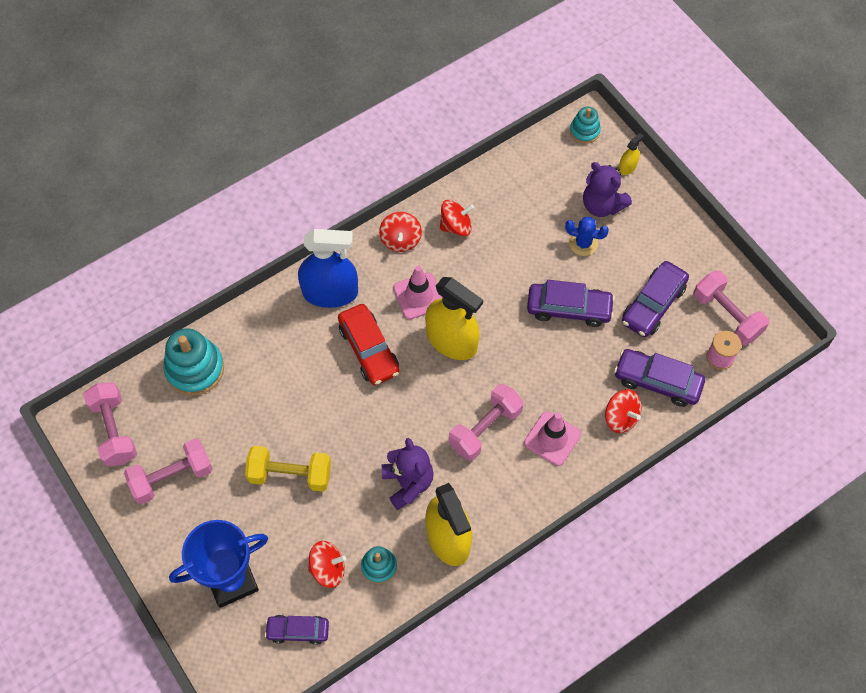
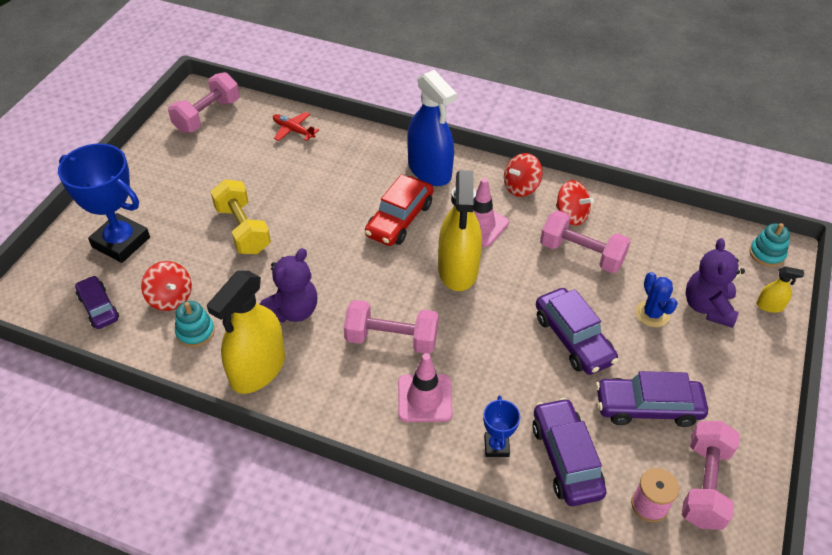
camera: 55 degrees right, 15 degrees down
(172, 477) = (190, 164): pink dumbbell -> pink dumbbell (581, 254)
(195, 369) = (293, 130): turquoise stacking toy -> red plane
(620, 417) = (496, 446): red spinning top -> blue trophy

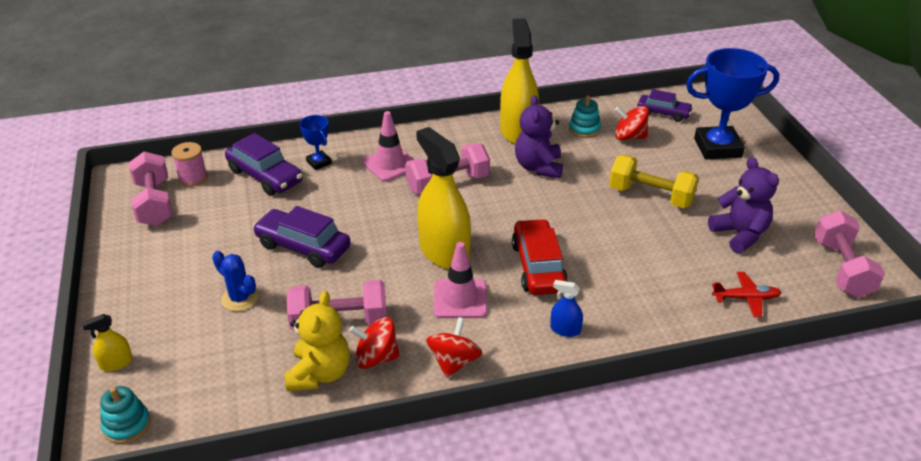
camera: 145 degrees right, 10 degrees down
(429, 170) = (565, 329): blue spray bottle -> blue spray bottle, size x0.43
(617, 223) = (319, 374): none -> yellow teddy bear
(647, 407) = (215, 228): purple car -> none
(708, 307) = (185, 330): purple teddy bear -> purple teddy bear (739, 234)

